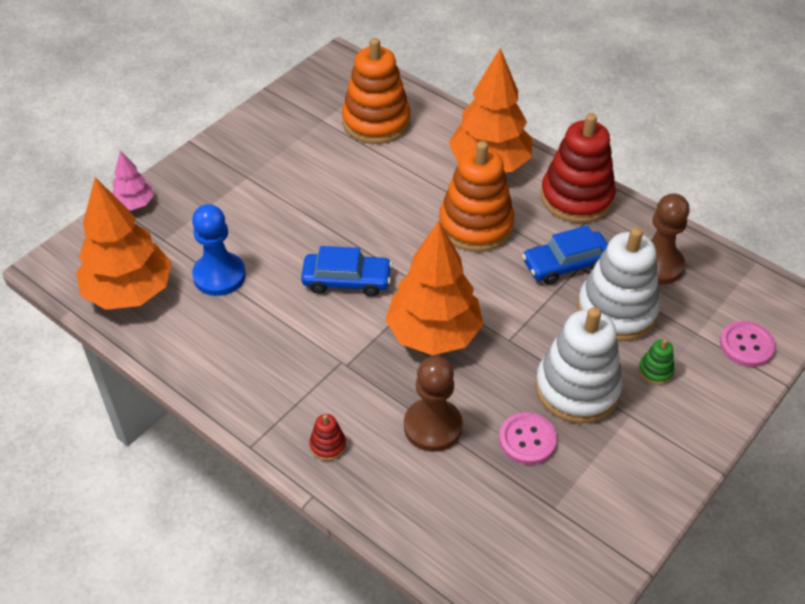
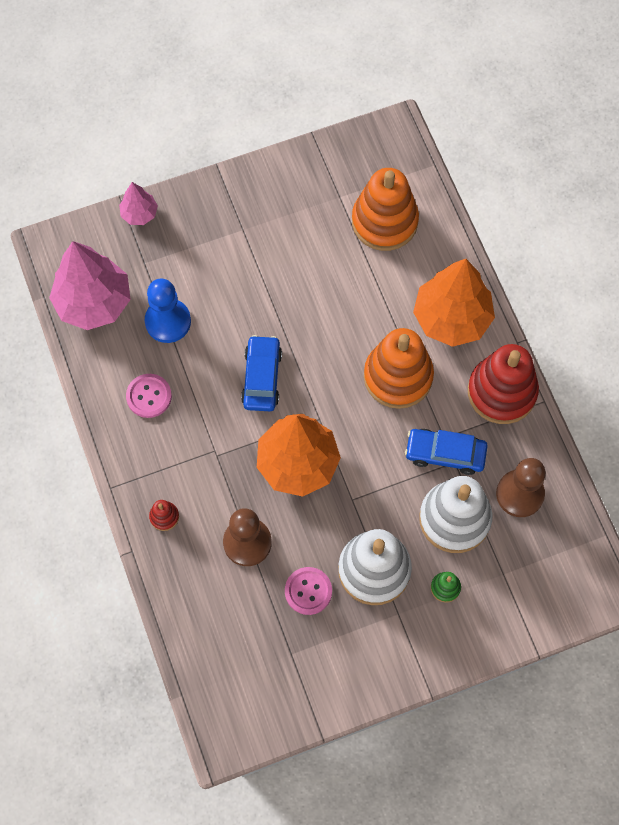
camera: 30 degrees right, 20 degrees up
(129, 292) = (94, 302): orange tree -> pink tree
(346, 280) = (262, 377): blue car -> blue car turned 120 degrees counterclockwise
(746, 345) = (534, 605): pink button -> pink button (149, 396)

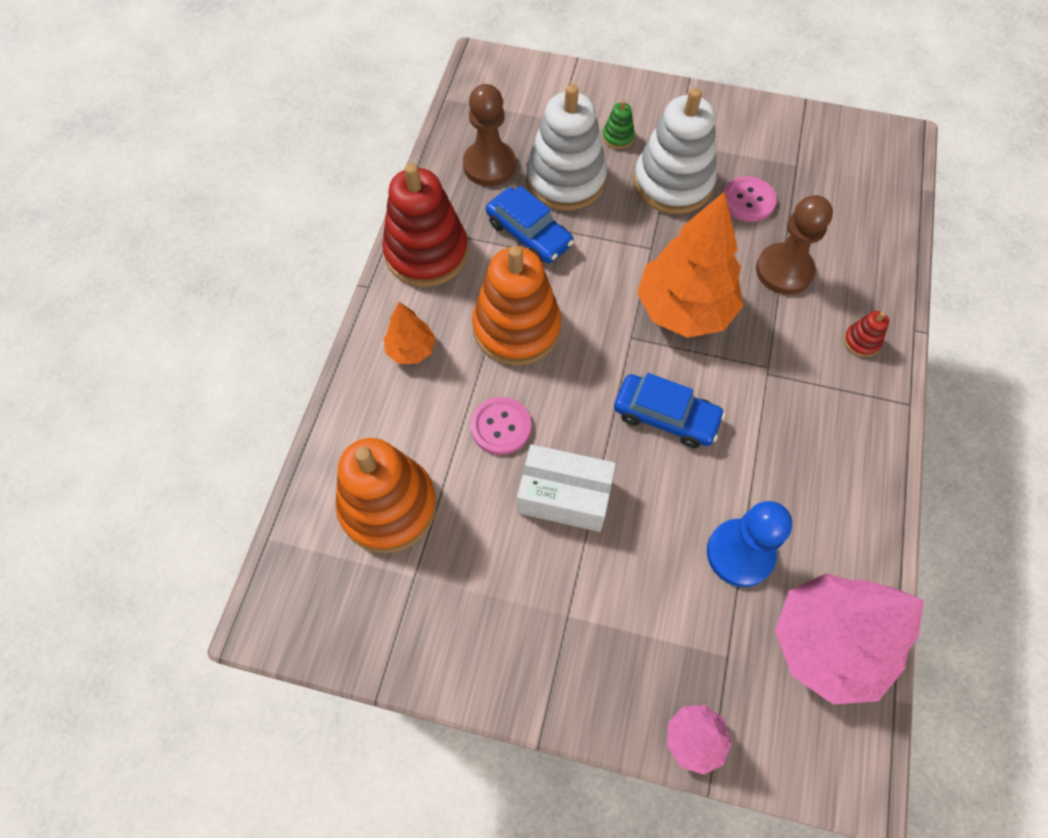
camera: 145 degrees left, 5 degrees down
(149, 396) = (813, 476): pink button -> pink button (501, 427)
(262, 377) = (665, 416): blue car -> blue car turned 105 degrees counterclockwise
(289, 289) = (564, 497): none -> white box
(452, 318) = (411, 350): orange tree -> orange tree, size x0.49

